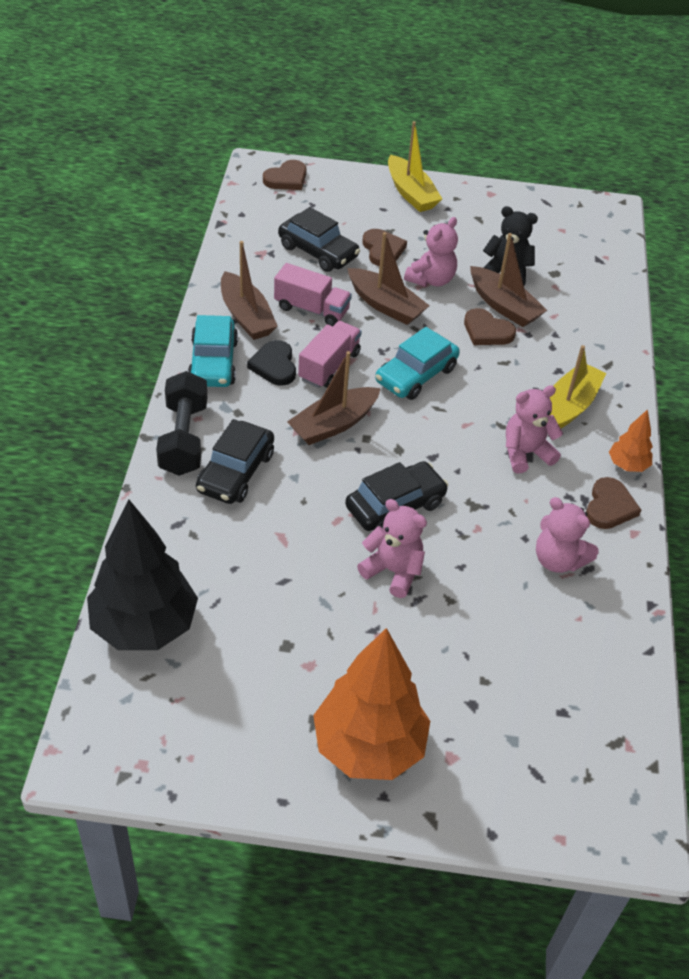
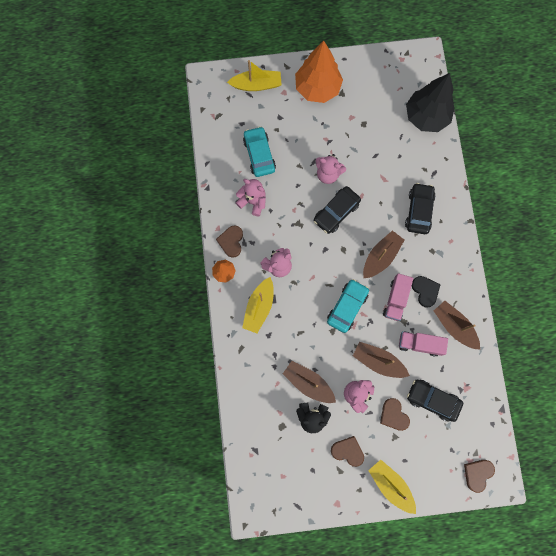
camera: 170 degrees right, 30 degrees up
(183, 438) = (452, 225): black dumbbell -> none
(213, 362) = (458, 283): turquoise car -> turquoise car (259, 154)
(487, 331) = (314, 356): brown heart -> brown heart (348, 451)
(515, 791) = (256, 85): none -> yellow boat

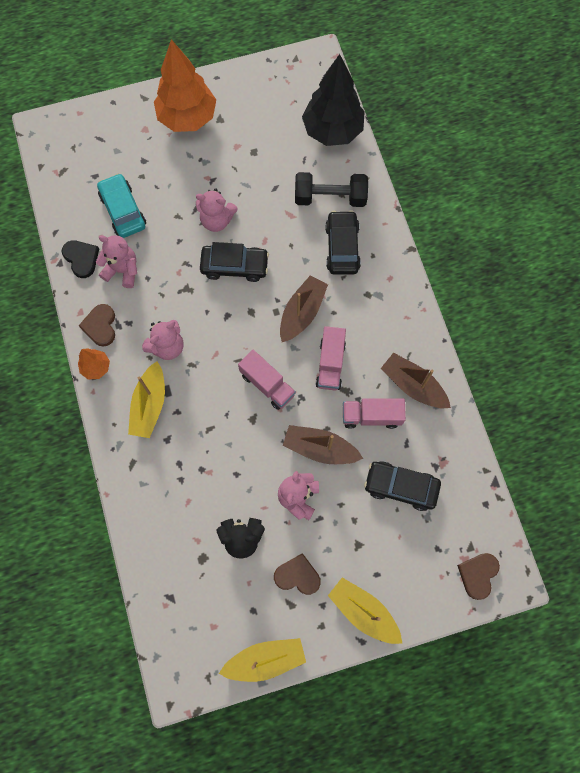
camera: 10 degrees left, 5 degrees down
(256, 85) = (108, 125): yellow boat -> yellow boat (265, 659)
(308, 383) = (230, 493): brown boat -> none
(336, 212) = (234, 266): black car -> black car turned 120 degrees counterclockwise
(347, 307) = (267, 384): turquoise car -> pink truck
(393, 415) = (352, 516): brown heart -> none
(416, 170) = (330, 198): none -> black dumbbell
(425, 291) = (367, 346): black heart -> black heart (81, 259)

